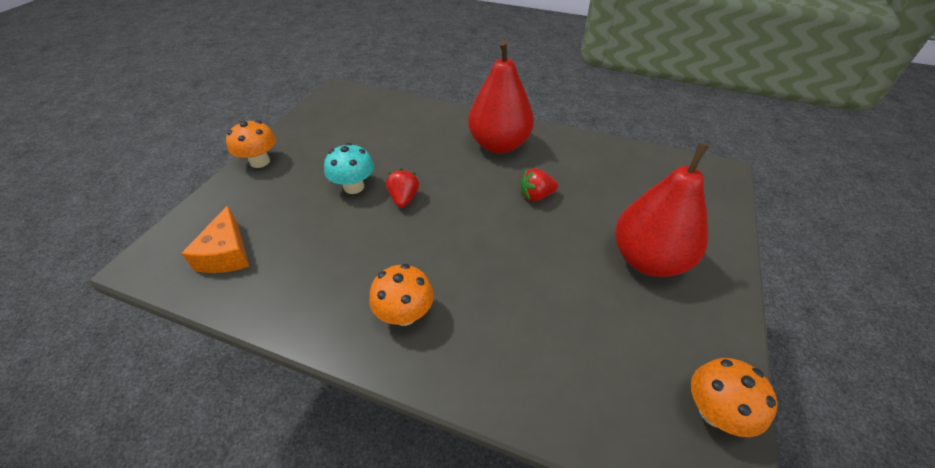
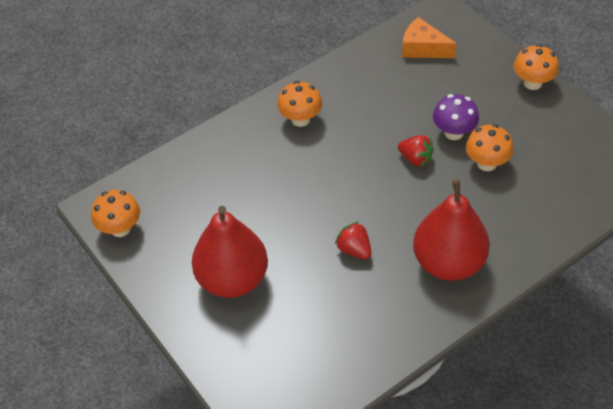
camera: 125 degrees right, 5 degrees up
(354, 187) = (453, 132): turquoise mushroom -> purple mushroom
(380, 157) = (486, 163): none -> orange mushroom
(536, 196) = (354, 250): red strawberry -> red strawberry turned 60 degrees counterclockwise

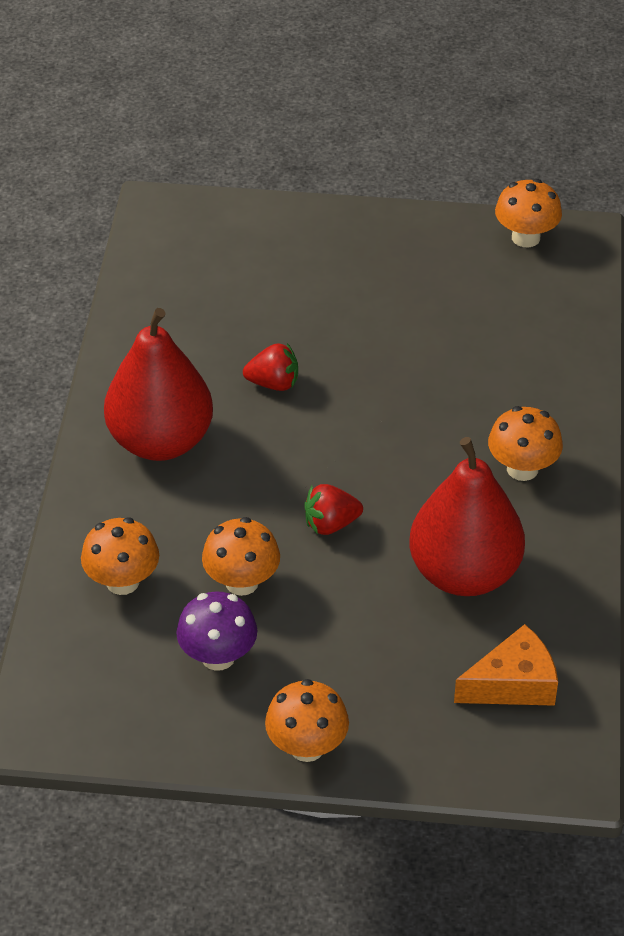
camera: 130 degrees right, 5 degrees down
(232, 279) = (354, 276): red pear -> red pear (464, 573)
(453, 132) = (326, 592): purple mushroom -> purple mushroom (218, 656)
(543, 204) = (122, 581): none -> orange mushroom

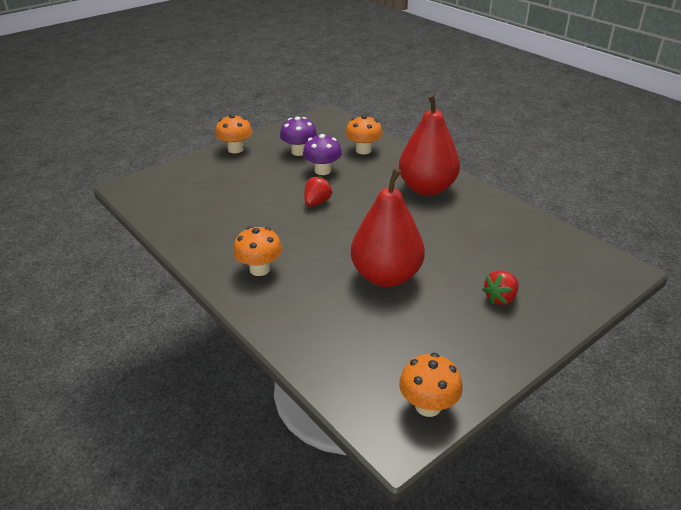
camera: 135 degrees right, 10 degrees down
(242, 582) = (322, 170): orange mushroom -> purple mushroom
(273, 383) = (423, 233): red strawberry -> red strawberry (500, 298)
(464, 573) = (238, 218): red pear -> red pear (386, 276)
(513, 684) = (176, 198): orange cheese -> none

